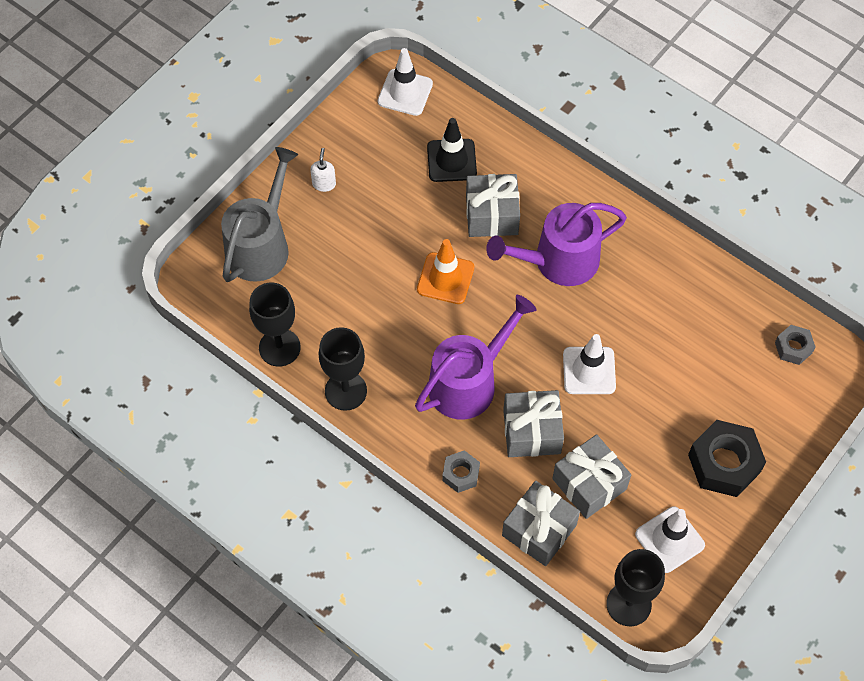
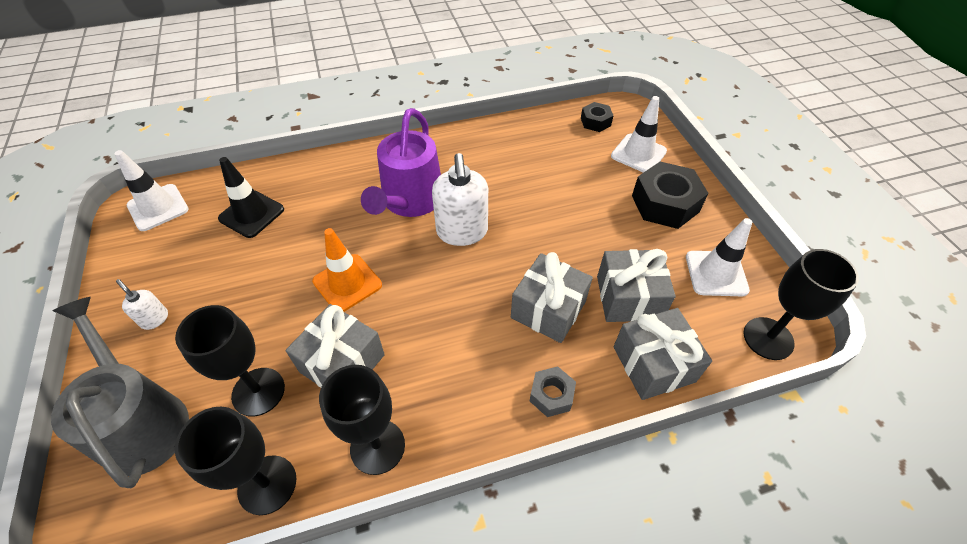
camera: 55 degrees left, 10 degrees down
(326, 292) = (258, 391): none -> black goblet
(468, 382) = (461, 328): purple watering can -> none
(492, 215) = (327, 217): grey gift -> grey gift (342, 363)
(558, 323) = (462, 232): none -> white soap dispenser
(589, 370) = (522, 237): white traffic cone -> white traffic cone (638, 154)
(793, 348) = (595, 122): grey nut -> black nut

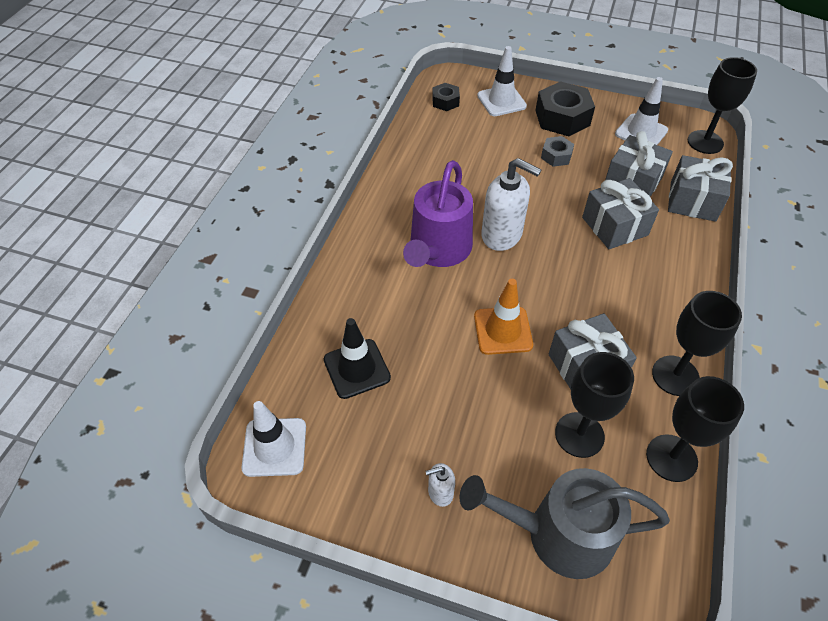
camera: 55 degrees left, 0 degrees up
(410, 200) = (438, 250): purple watering can -> purple watering can turned 60 degrees clockwise
(551, 395) = (687, 262): grey nut -> grey nut (556, 156)

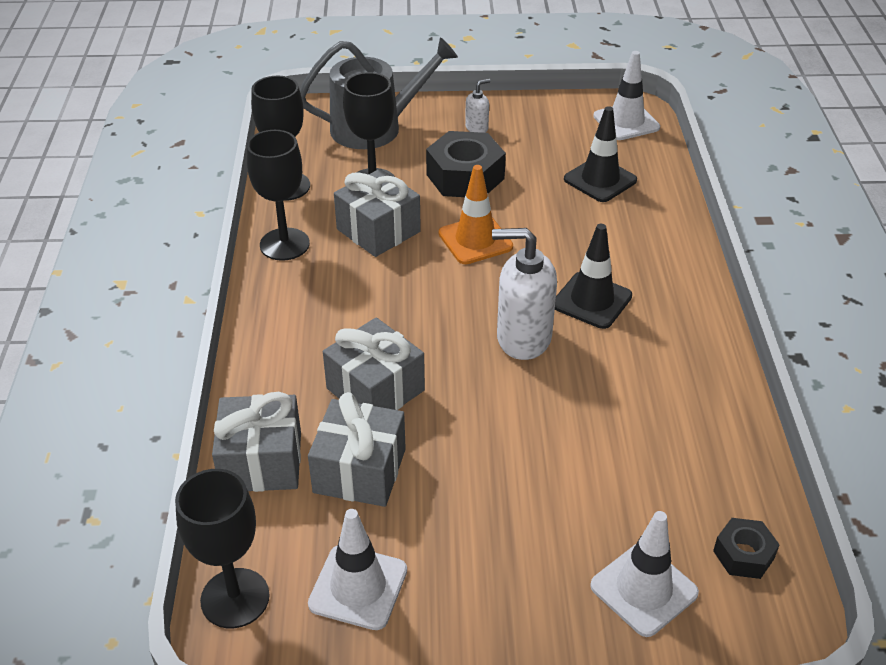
camera: 160 degrees right, 10 degrees down
(438, 250) = (592, 300): purple watering can -> black traffic cone
(556, 156) = (495, 487): grey nut -> none
(562, 118) = (513, 580): black nut -> black nut (465, 176)

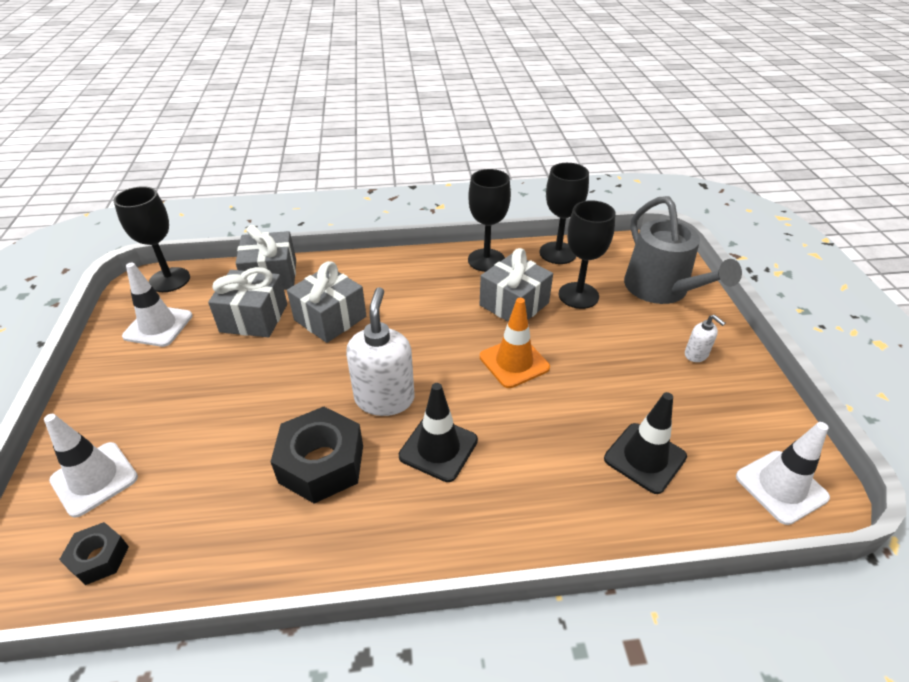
camera: 85 degrees right, 0 degrees up
(465, 176) = (609, 351): black nut -> black nut (321, 464)

